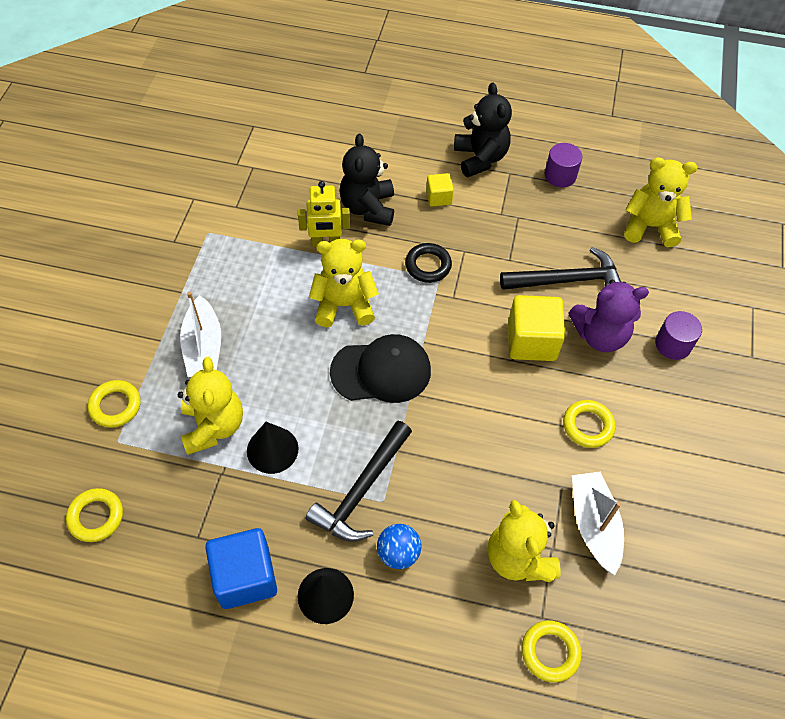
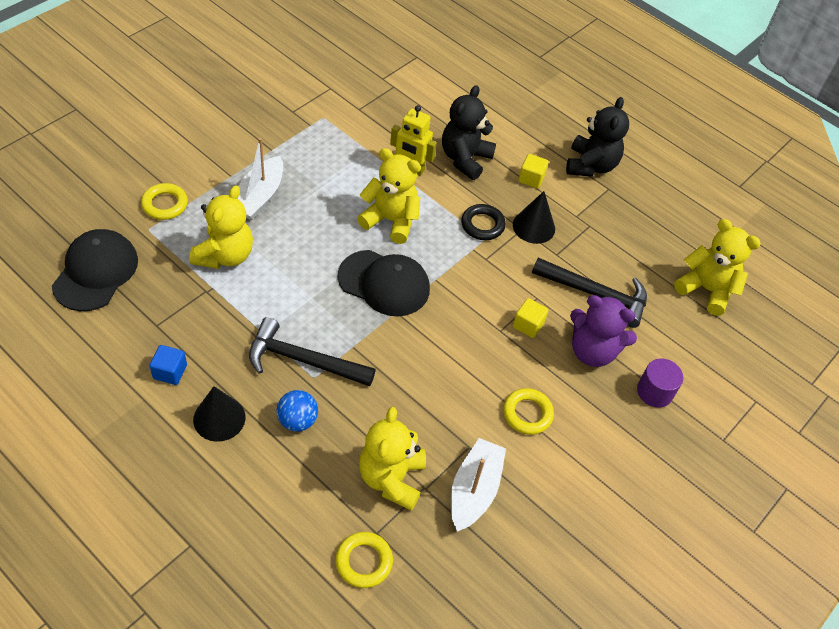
camera: 25 degrees right, 5 degrees down
(96, 517) = (96, 272): yellow ring -> black cap
(245, 577) = (170, 372): blue cube -> blue cube, size x0.53
(272, 449) = (256, 295): black cone -> black cone (533, 226)
(361, 490) = (303, 360): black hammer -> black hammer turned 45 degrees clockwise
(531, 341) = (528, 325): yellow cube -> yellow cube, size x0.53
(560, 175) = (653, 211): purple cylinder -> none

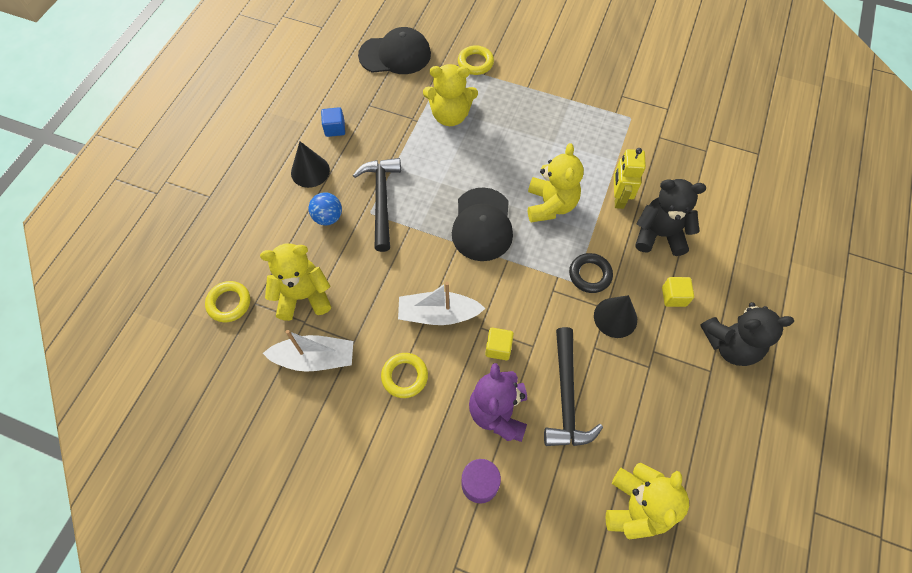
camera: 75 degrees right, 10 degrees up
(259, 197) = (518, 112): white boat -> white boat (438, 314)

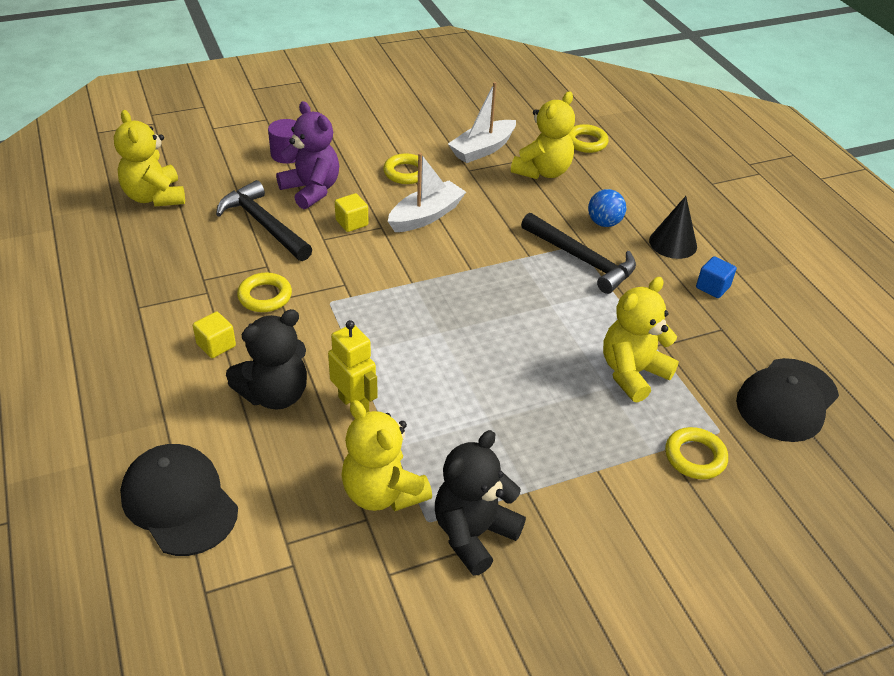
camera: 135 degrees right, 20 degrees down
(482, 224) = (468, 295): black cap -> black cap (179, 502)
(550, 205) = (421, 351): yellow teddy bear -> yellow teddy bear (382, 492)
(590, 275) = (320, 315): black ring -> none
(615, 317) = (265, 296): black cone -> yellow ring
(730, 345) = (128, 337): black teddy bear -> black teddy bear (473, 534)

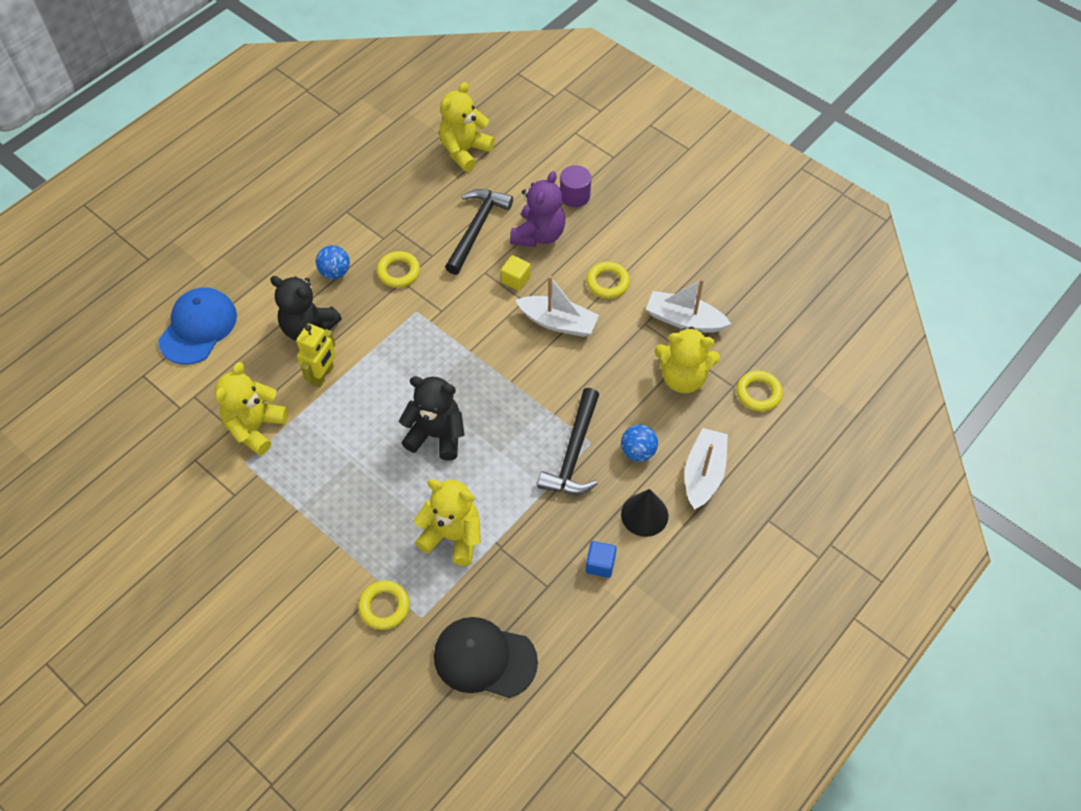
camera: 65 degrees right, 15 degrees up
(179, 502) = (198, 327): black cap -> blue cap
(216, 345) = (335, 272): yellow cube -> blue ball
(473, 534) = (246, 492): black teddy bear -> black teddy bear (436, 435)
(648, 197) = (703, 474): none -> white boat

